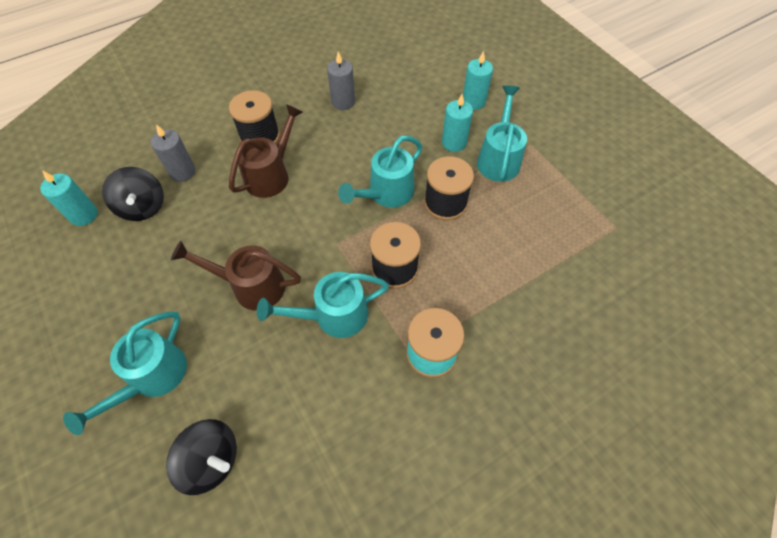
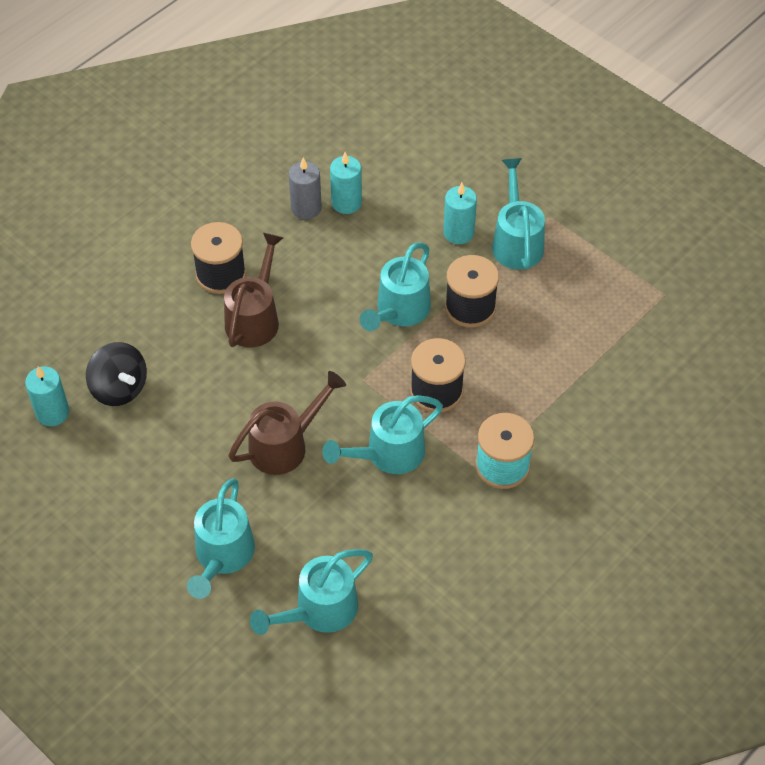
camera: 15 degrees left, 5 degrees down
(182, 172) = (145, 337): grey candle -> none
(211, 460) = (318, 611): black spinning top -> turquoise watering can
(251, 286) = (286, 445): brown watering can -> brown watering can turned 150 degrees clockwise
(473, 102) = (467, 175): turquoise candle -> turquoise candle (346, 203)

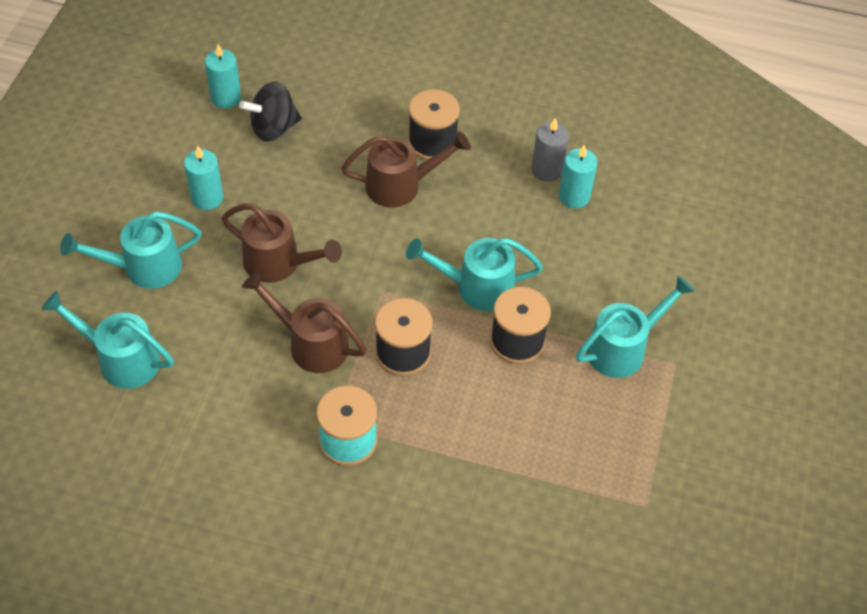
camera: 60 degrees right, 0 degrees up
(119, 388) = (273, 128): black spinning top -> black spinning top turned 45 degrees clockwise
(387, 454) = (310, 343): turquoise watering can -> brown watering can
(458, 233) = (600, 296): turquoise candle -> turquoise candle (207, 198)

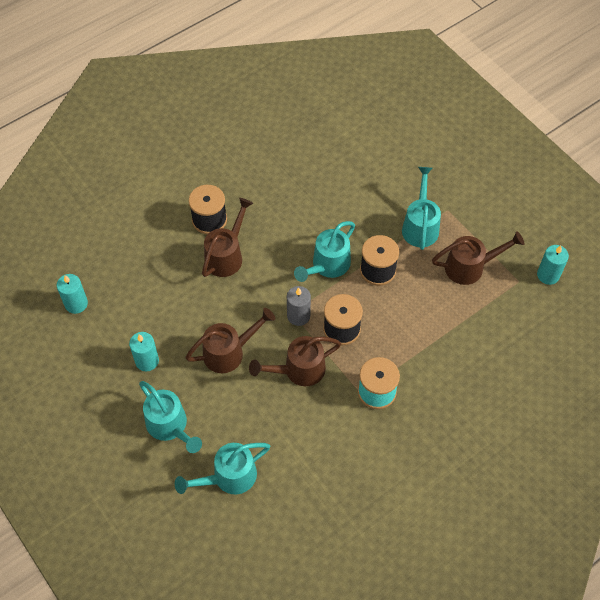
camera: 50 degrees left, 5 degrees up
(143, 267) = (170, 427): turquoise watering can -> turquoise watering can turned 60 degrees counterclockwise
(273, 128) = (124, 293): black spinning top -> none
(546, 170) = (277, 179): grey candle -> grey candle (298, 316)
(574, 196) = (306, 179): turquoise candle -> turquoise candle (548, 275)
(615, 438) = (470, 267): none -> brown watering can

